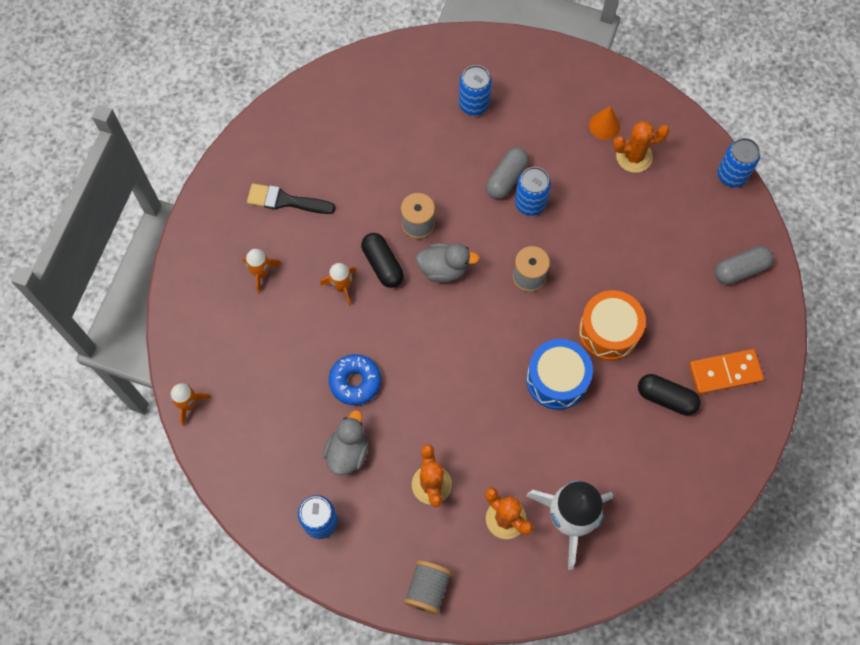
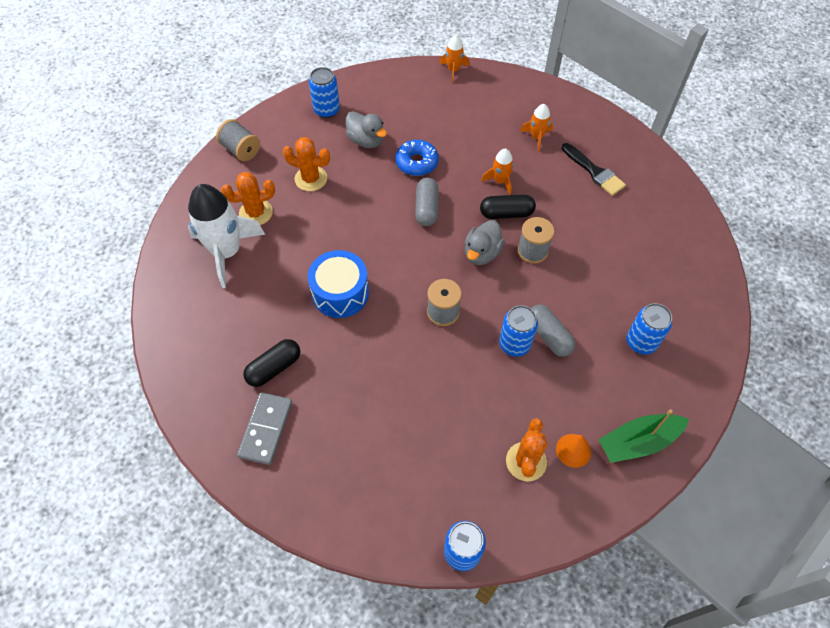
camera: 115 degrees right, 10 degrees down
(286, 201) = (594, 171): black brush -> black brush turned 105 degrees clockwise
(570, 82) = (638, 442): none -> green boat
(608, 331) = (359, 351): orange drum -> none
(725, 373) = (266, 429): orange domino -> grey domino
(740, 269) = (355, 501): grey capsule -> grey capsule (426, 208)

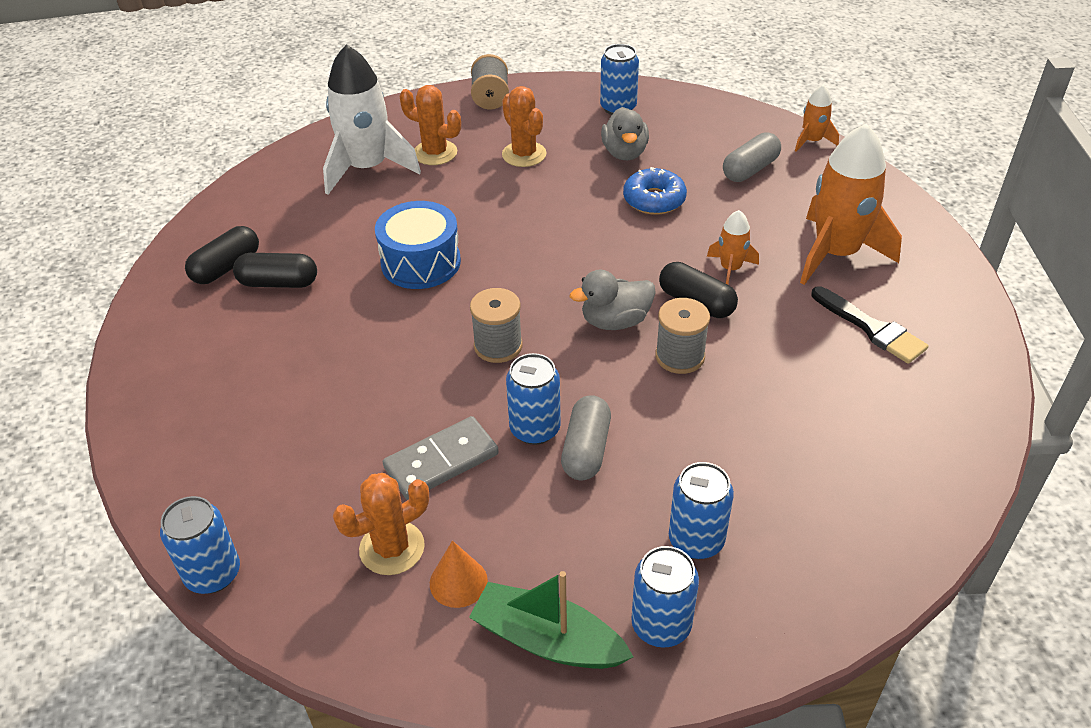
camera: 45 degrees right, 15 degrees down
(227, 383) = (226, 267): none -> black capsule
(266, 429) = (203, 325): grey domino -> grey domino (441, 461)
(426, 208) = (609, 245): grey capsule -> grey capsule (750, 169)
(536, 137) = (836, 253): orange rocket -> orange rocket, size x2.07
(594, 171) = (871, 328): black brush -> black brush turned 45 degrees counterclockwise
(671, 394) = (661, 625): none -> blue can

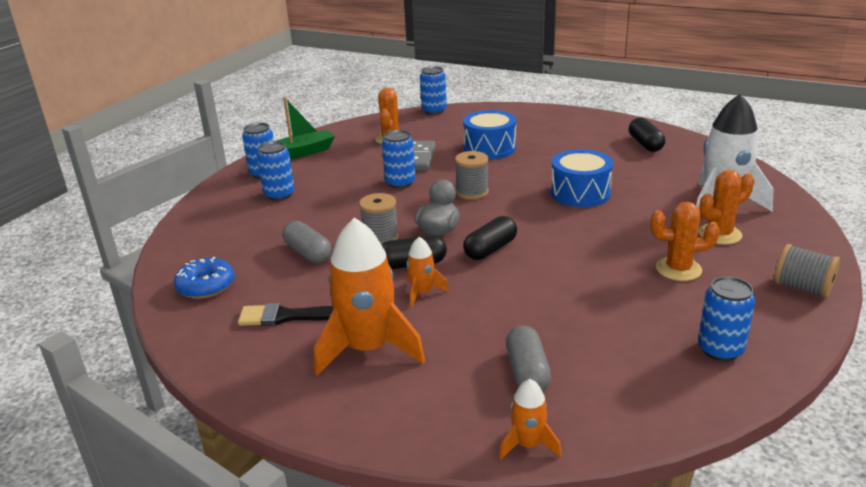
camera: 130 degrees right, 15 degrees down
(278, 283) = (612, 153): black capsule -> black capsule (490, 249)
(343, 403) = (489, 148): none -> blue drum
(458, 582) = (353, 146): orange cone -> none
(586, 449) = (367, 190): grey capsule -> grey capsule (308, 253)
(624, 153) = (630, 317): grey duck -> none
(654, 200) = (544, 300): blue donut -> blue donut (206, 286)

